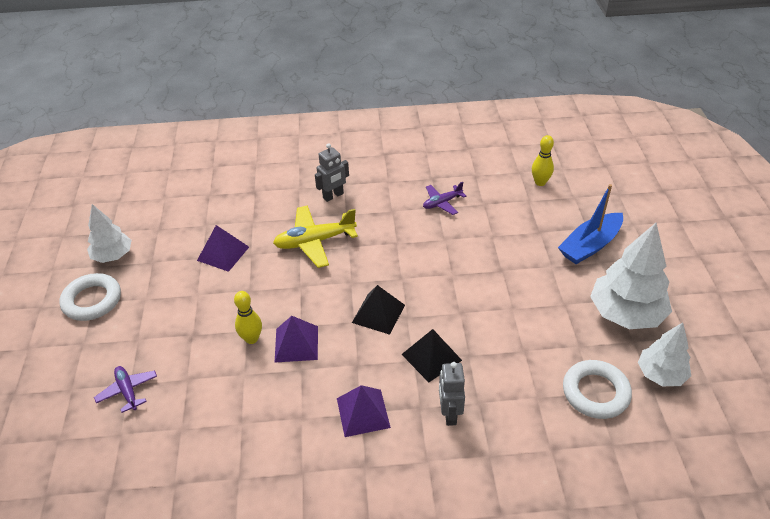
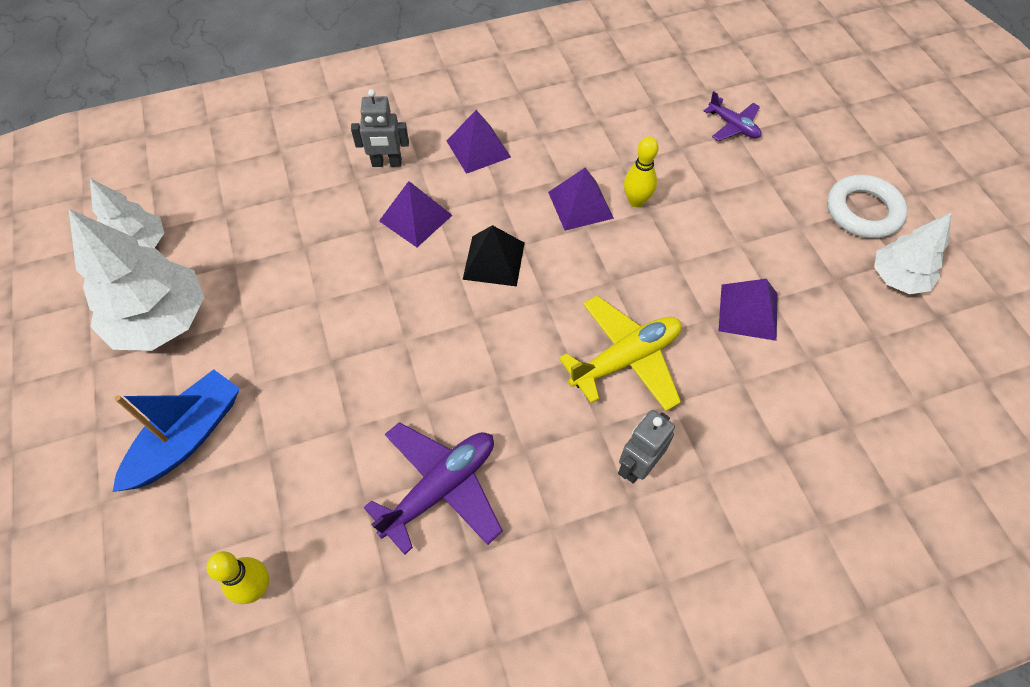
camera: 165 degrees right, 15 degrees up
(431, 357) = (415, 218): black pyramid -> purple pyramid
(442, 203) = (440, 488): purple plane -> purple plane, size x1.72
(449, 414) = (387, 163): grey robot -> grey robot turned 105 degrees clockwise
(595, 392) = (223, 212): white ring -> none

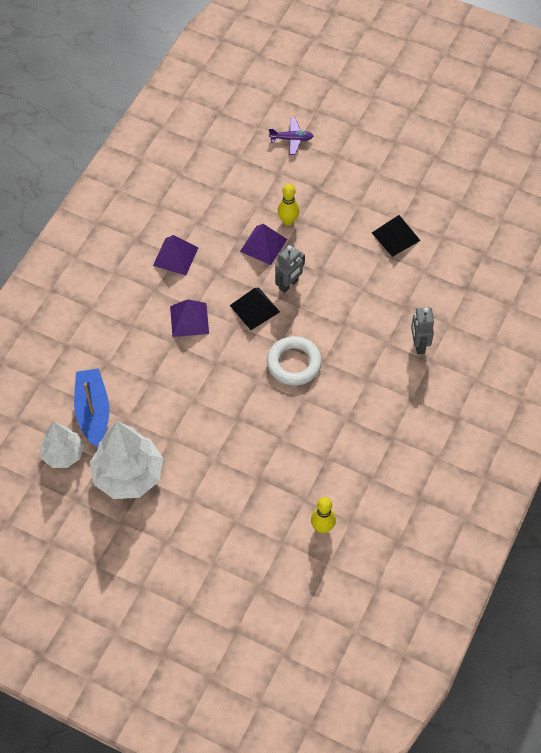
camera: 45 degrees left, 0 degrees up
(187, 437) = (214, 507): blue boat -> blue boat (93, 411)
(387, 163) = (136, 304): grey robot -> grey robot (288, 284)
(440, 488) = (350, 425): purple plane -> none
(625, 359) = (366, 304): yellow plane -> none
(748, 312) = (396, 236): purple pyramid -> black pyramid
(863, 211) = (397, 141): white ring -> white ring (294, 363)
(897, 278) = (443, 166): white tree -> none

